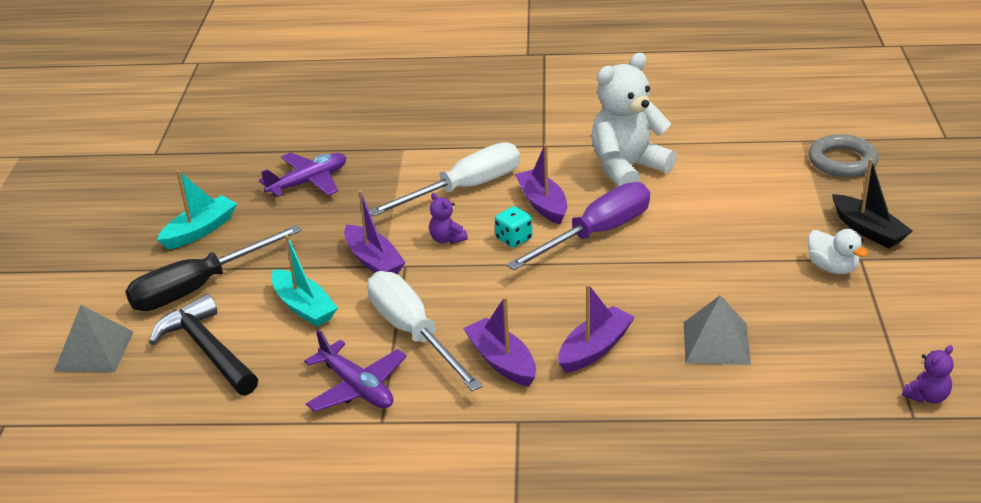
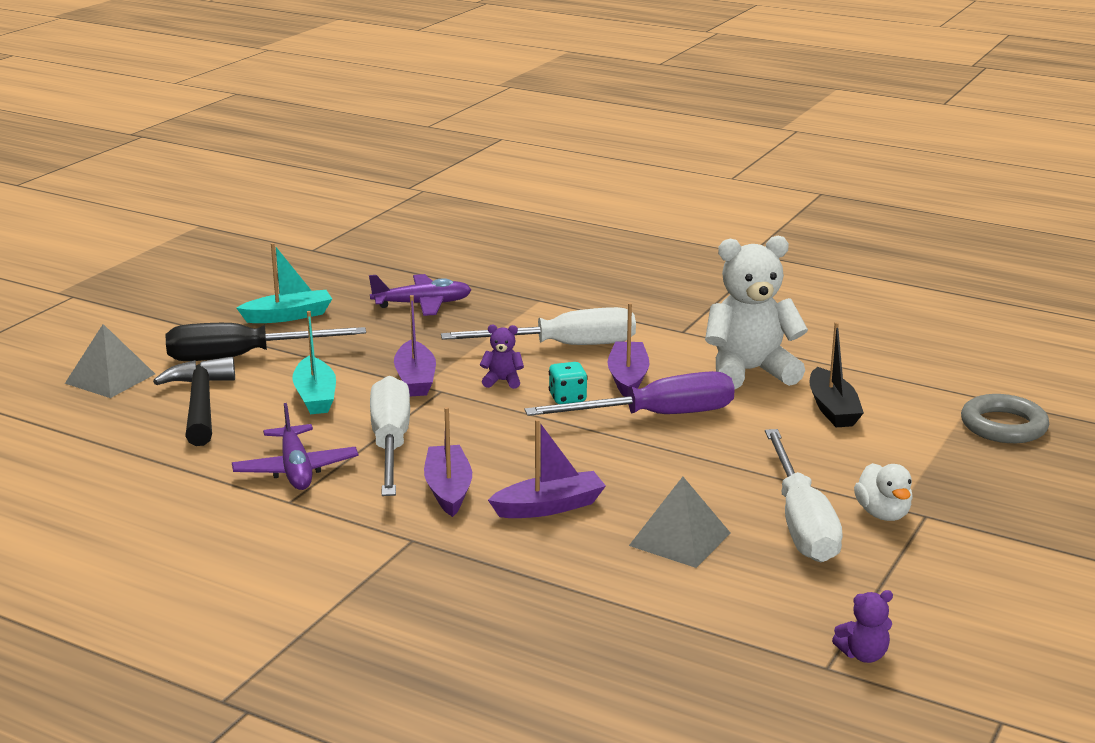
camera: 25 degrees right, 10 degrees down
(447, 239) = (502, 381): purple teddy bear -> purple teddy bear turned 105 degrees clockwise
(785, 296) = (801, 522): none -> white screwdriver
(868, 230) = (963, 493): black boat -> black boat (832, 409)

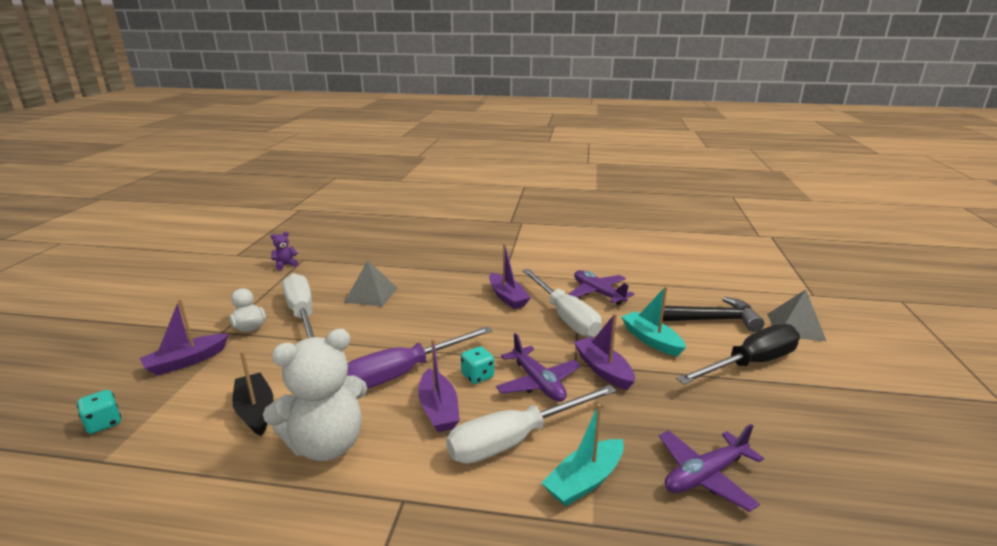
camera: 160 degrees right, 0 degrees up
(200, 404) = (709, 320): black hammer -> black hammer turned 60 degrees counterclockwise
(288, 316) = (794, 421): turquoise boat -> turquoise boat (584, 481)
(502, 381) = (538, 383): purple teddy bear -> purple plane
(549, 507) = (447, 298): purple boat -> purple boat (186, 361)
(1003, 426) = (104, 423): grey ring -> turquoise dice

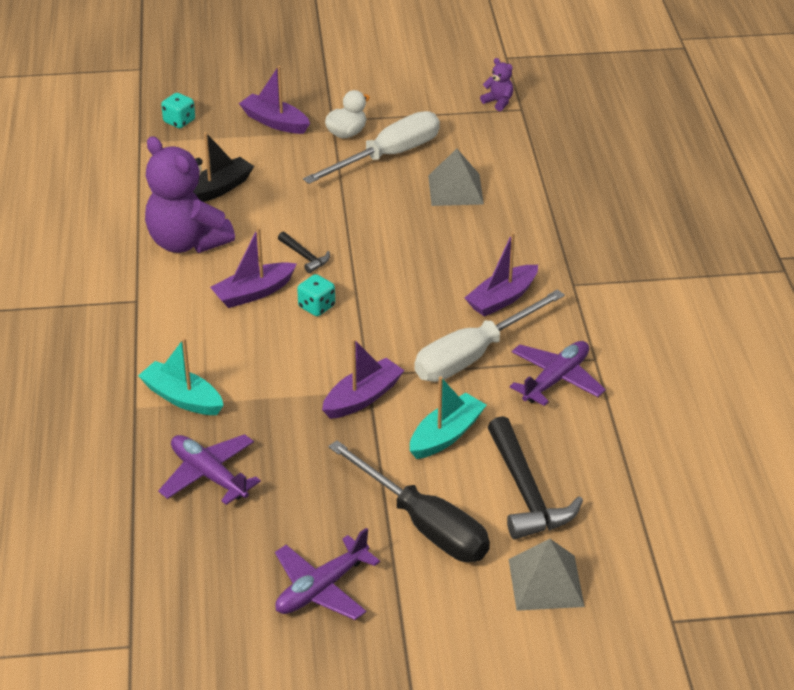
camera: 75 degrees right, 15 degrees up
(326, 444) = (187, 242): white teddy bear -> purple teddy bear
(404, 373) = (304, 256): purple screwdriver -> black hammer
(515, 439) = (225, 349): white screwdriver -> none
(538, 383) = (320, 351): purple plane -> purple plane (322, 588)

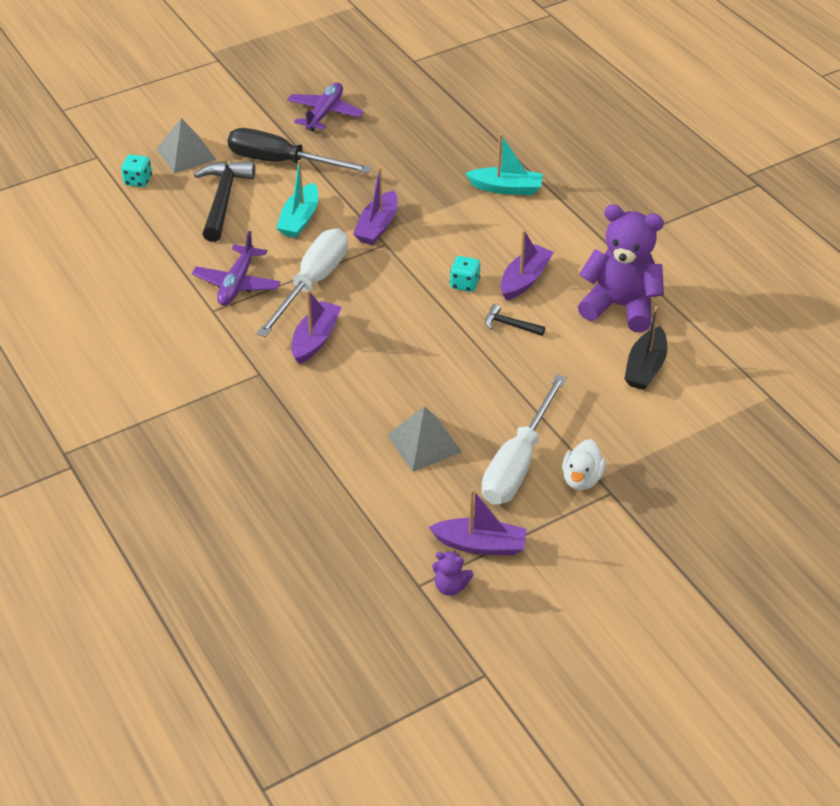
camera: 155 degrees right, 5 degrees up
(179, 121) = (759, 435): turquoise dice -> turquoise dice (138, 181)
(209, 475) = (444, 149): purple plane -> none
(275, 122) = (666, 468): purple boat -> purple boat (480, 545)
(526, 492) = (223, 200): black hammer -> black hammer turned 45 degrees clockwise

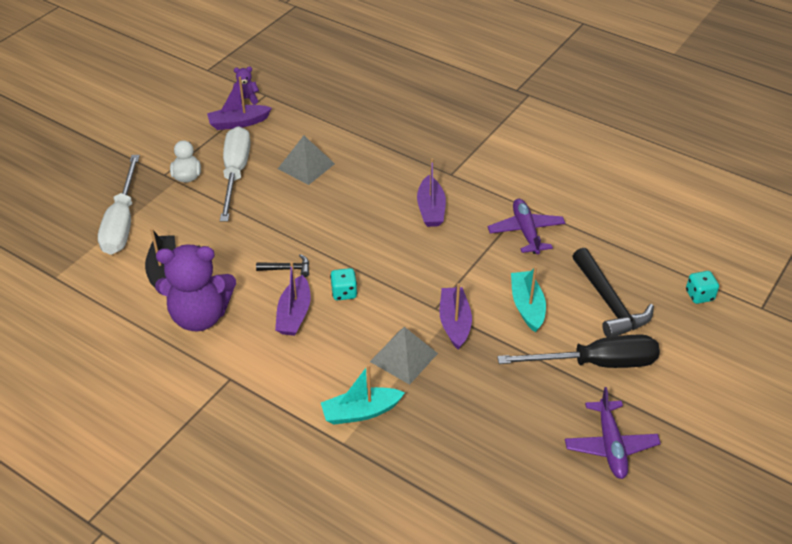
camera: 155 degrees right, 0 degrees up
(186, 154) = (690, 340): grey pyramid -> grey pyramid (404, 357)
(312, 283) = (468, 251): white screwdriver -> white screwdriver (122, 222)

